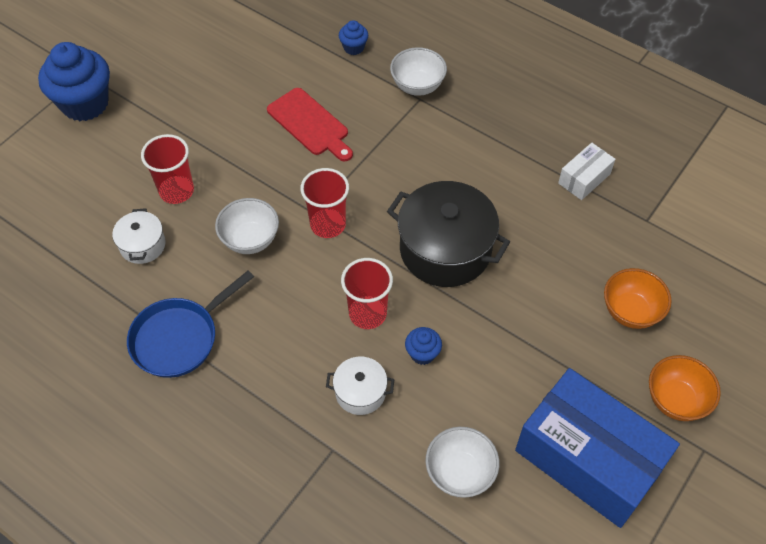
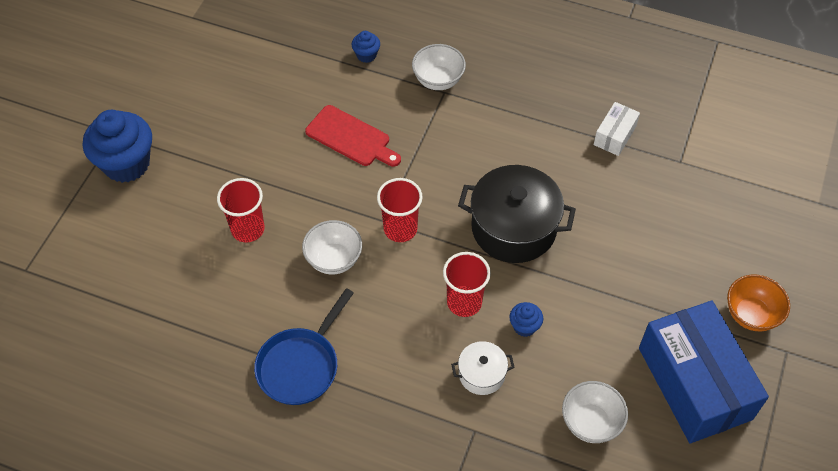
camera: 15 degrees left, 0 degrees up
(142, 245) = (234, 287): white pot -> none
(588, 459) = (694, 383): blue box -> blue box turned 45 degrees clockwise
(630, 311) = (690, 246): orange bowl -> none

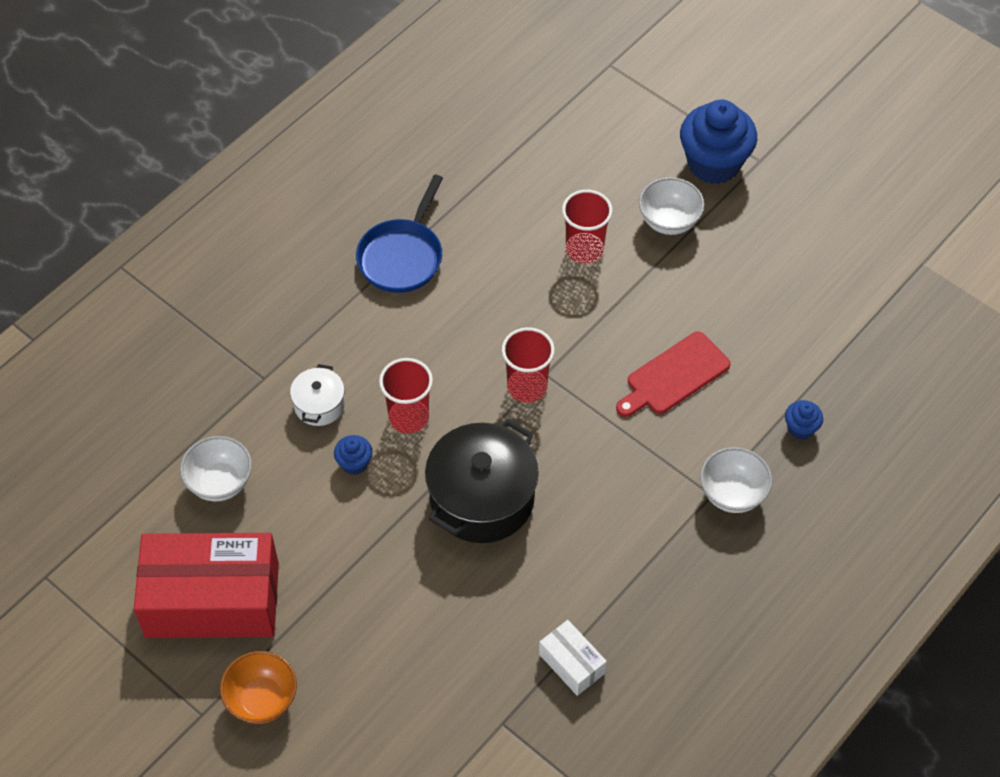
camera: 110 degrees right, 0 degrees up
(301, 365) = (402, 256): blue pan -> blue pan turned 120 degrees counterclockwise
(334, 259) = (513, 315): white bowl -> white bowl (669, 221)
(694, 383) = (212, 600): blue box -> red box

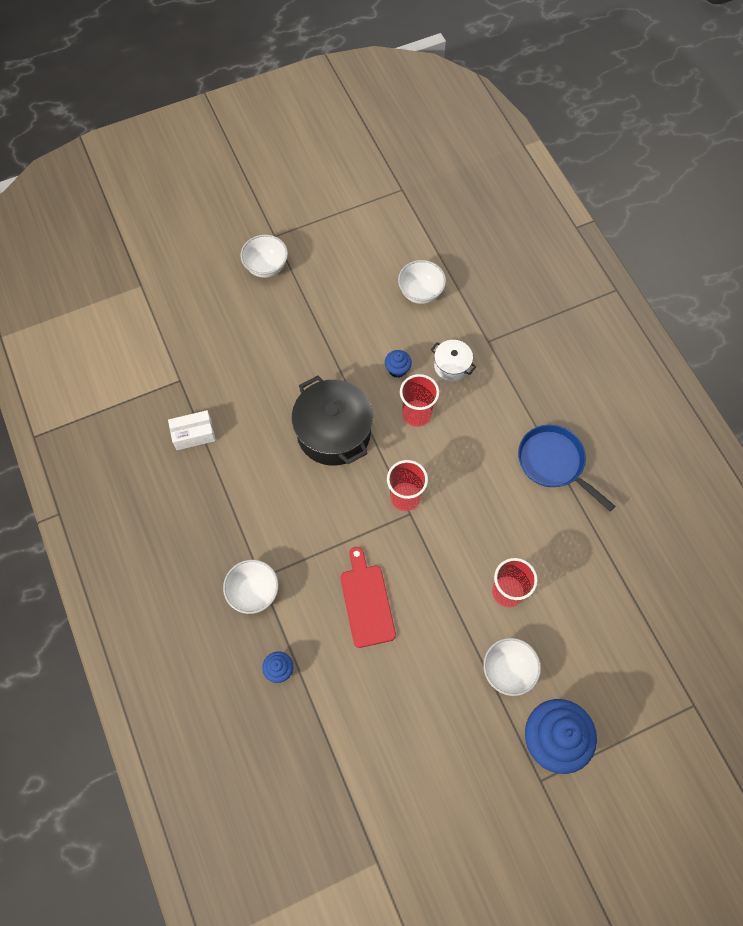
camera: 115 degrees right, 10 degrees up
(212, 600) = (342, 263): red box -> none
(262, 700) = (266, 267): orange bowl -> white bowl

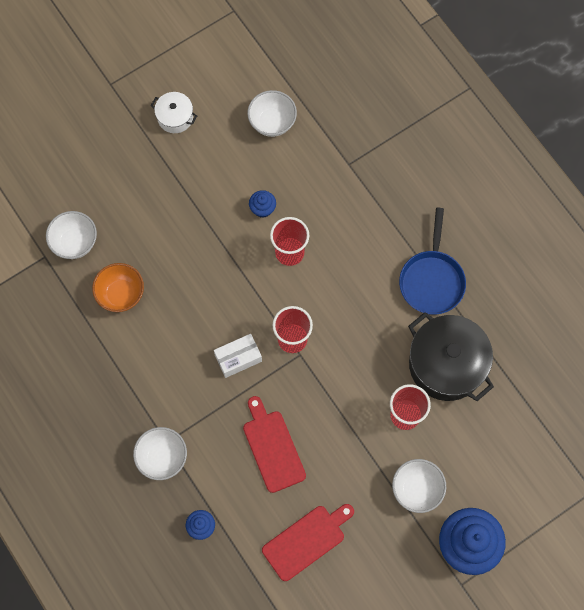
camera: 10 degrees left, 5 degrees up
(194, 434) = (71, 310): white box -> white box (238, 358)
(245, 427) = (121, 294): none -> orange bowl
(266, 267) = (108, 120): white bowl -> white bowl (75, 242)
(334, 432) = (210, 285): black pot -> black pot (446, 364)
(385, 704) = (306, 540): none -> red cutting board
(452, 365) = (316, 196): white pot -> white pot (175, 117)
(554, 463) = (432, 280): blue pan -> blue pan turned 120 degrees counterclockwise

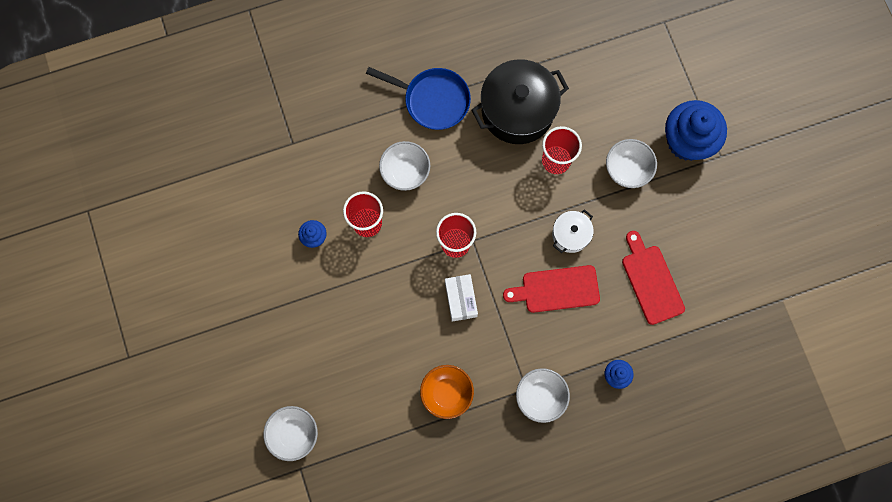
camera: 75 degrees left, 5 degrees up
(121, 294) = (363, 399): orange bowl -> orange bowl (446, 393)
(175, 117) = (188, 299): white pot -> white pot (570, 234)
(272, 122) = (225, 204): white bowl -> white bowl (405, 172)

